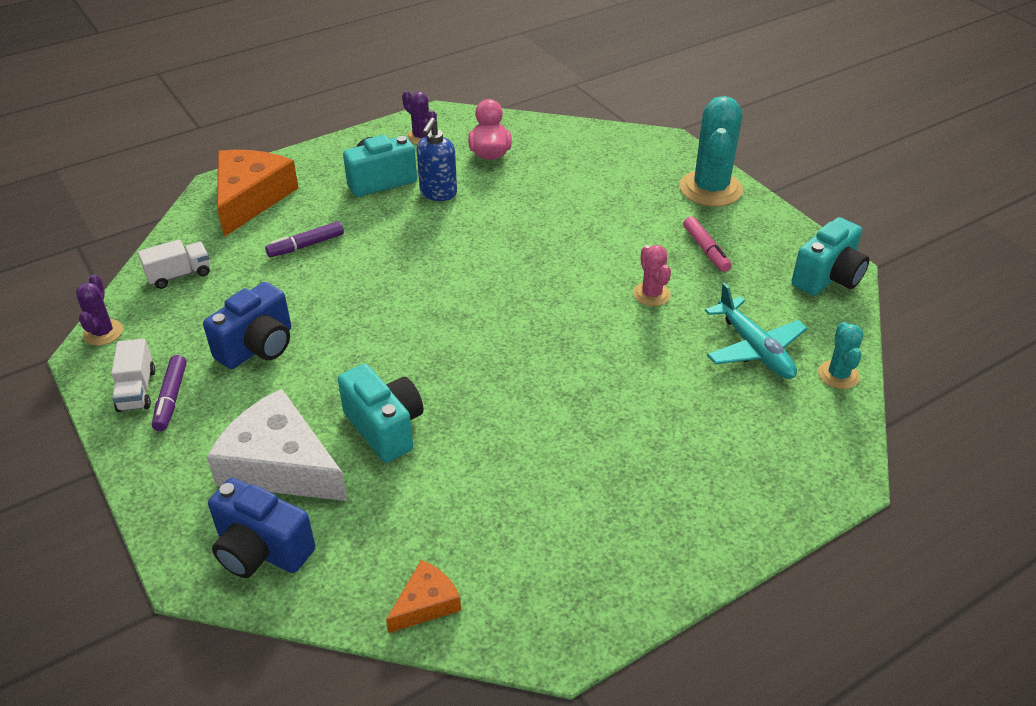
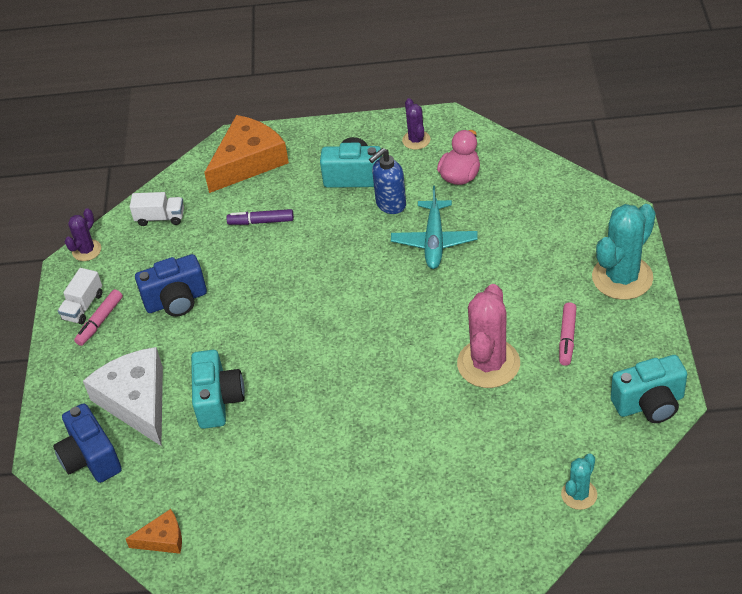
camera: 35 degrees right, 5 degrees up
(171, 398) = (100, 321): purple marker -> pink marker
(651, 294) = (488, 363): pink cactus -> pink cactus, size x1.91
(754, 349) = (531, 445): turquoise plane -> turquoise plane (434, 241)

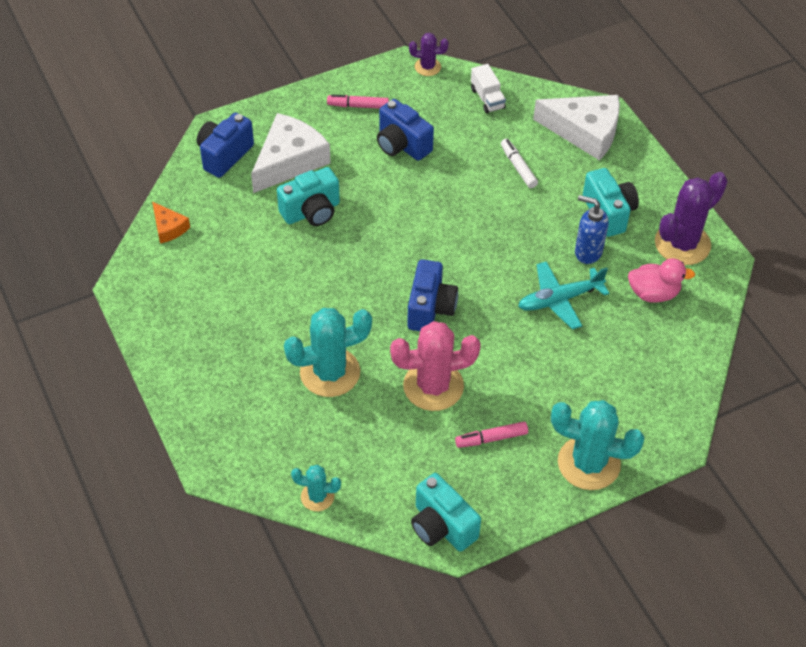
camera: 60 degrees right, 5 degrees up
(83, 306) = (368, 89): white truck -> none
(248, 161) = (585, 131): orange cheese -> white cheese
(261, 221) = (518, 167): purple marker -> white marker
(395, 339) = (430, 308): none -> blue camera
(416, 140) = (682, 244): purple cactus -> purple cactus, size x1.91
(433, 442) = (330, 372): none -> turquoise cactus

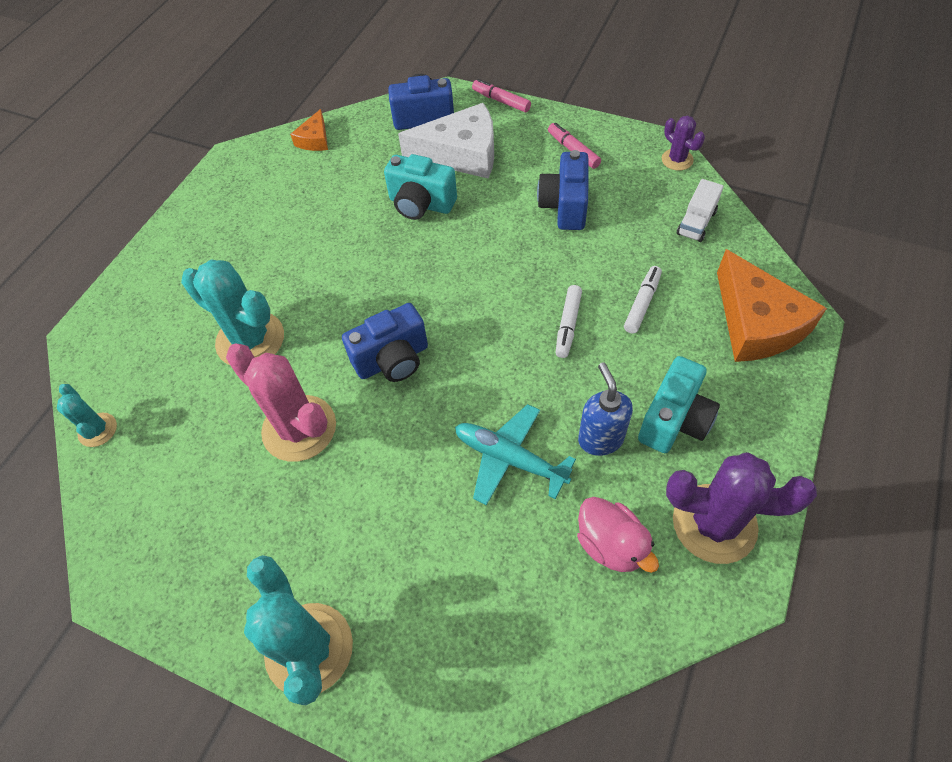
camera: 55 degrees right, 5 degrees up
(442, 526) = (126, 559): turquoise camera -> none
(491, 438) = (271, 525): pink marker -> pink marker (501, 101)
(496, 210) = (568, 325): none -> white marker
(585, 131) = (756, 323): white cheese -> orange cheese

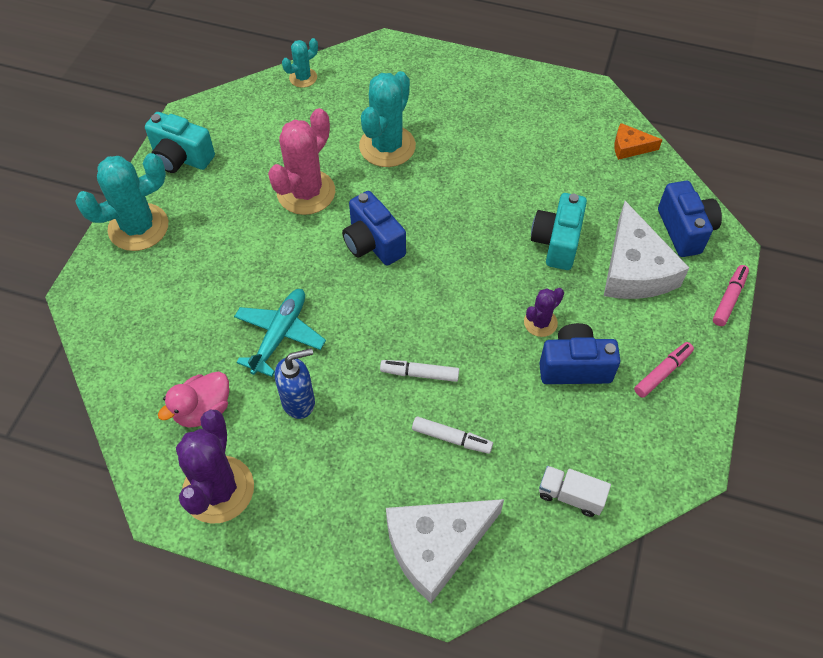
camera: 80 degrees right, 0 degrees up
(674, 420) = (318, 462): turquoise camera -> turquoise camera (181, 158)
(677, 160) = (669, 481): purple cactus -> purple cactus (540, 323)
(756, 323) = (436, 546): orange cheese -> white cheese

